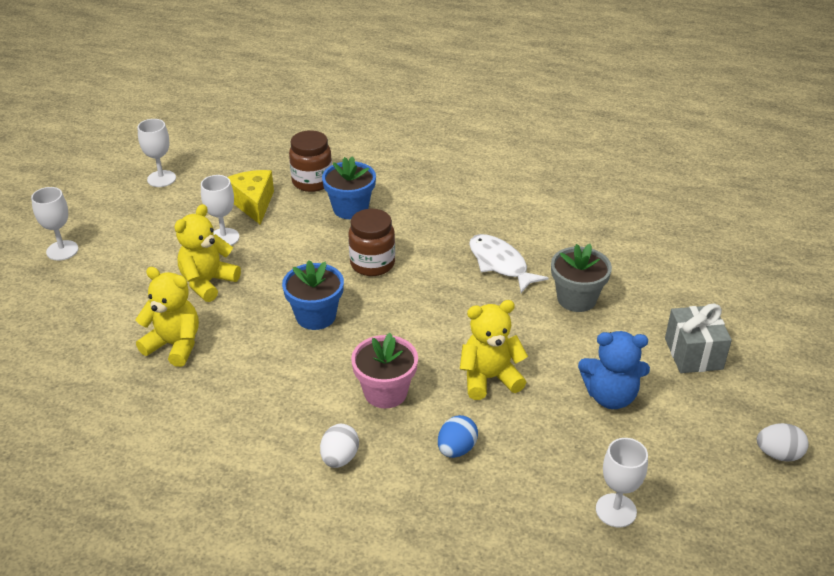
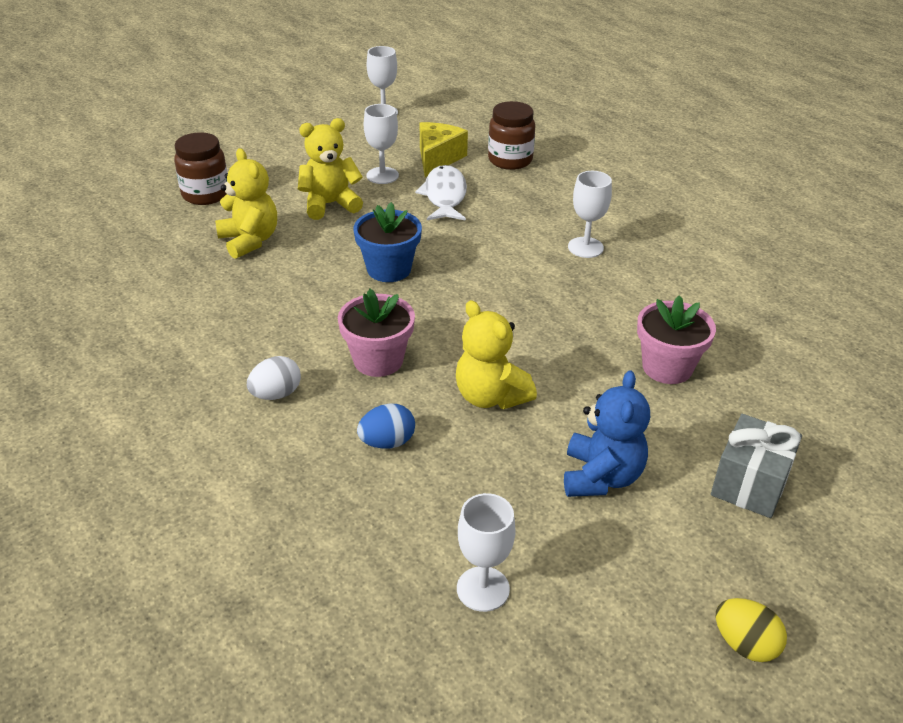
camera: 35 degrees right, 0 degrees up
(62, 250) = (248, 137): white goblet -> white goblet (585, 247)
(350, 209) = (521, 195): blue flower pot -> none
(372, 264) = (489, 248): brown jar -> brown jar (205, 194)
(489, 378) = (490, 396): yellow teddy bear -> yellow teddy bear turned 150 degrees counterclockwise
(500, 264) = (618, 300): white fish -> white fish (445, 196)
(576, 299) = (667, 367): grey flower pot -> pink flower pot
(610, 396) = (601, 477): blue teddy bear -> blue teddy bear turned 120 degrees counterclockwise
(778, 454) = (745, 644): white egg -> yellow egg

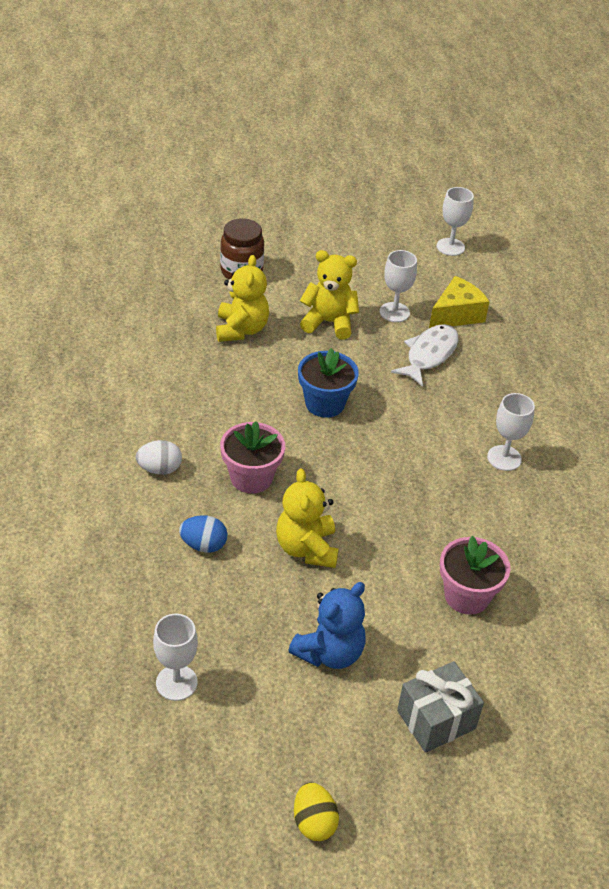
camera: 30 degrees right, 5 degrees up
(510, 160) = (519, 343): brown jar -> none

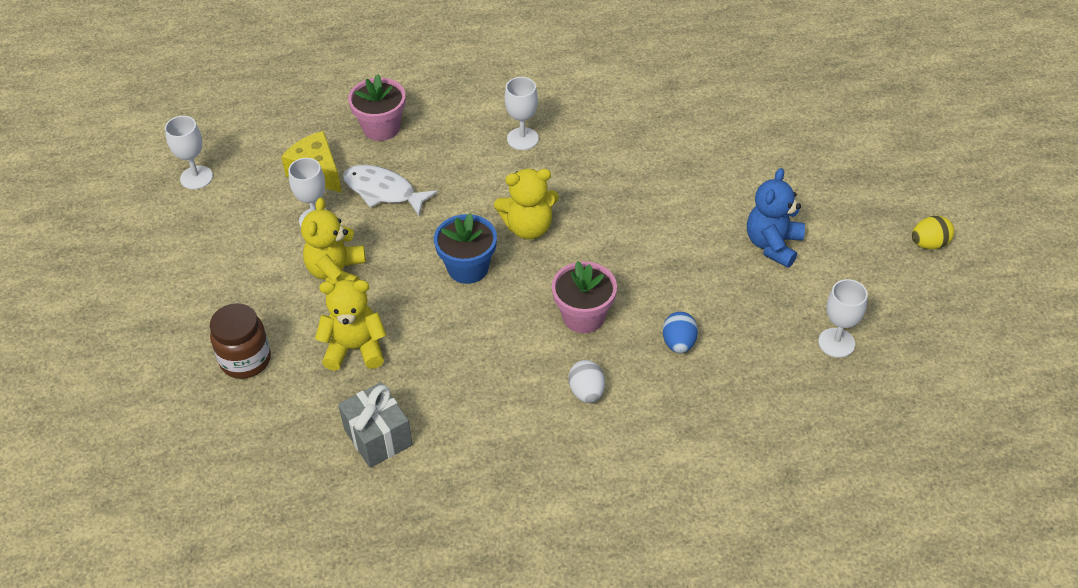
camera: 90 degrees left, 5 degrees up
(307, 548) = (664, 268): yellow teddy bear -> yellow teddy bear (528, 227)
(329, 652) = (773, 245): blue teddy bear -> blue teddy bear turned 105 degrees counterclockwise
(436, 720) = (816, 179): grey gift -> grey gift (378, 437)
(467, 596) = (689, 162): pink flower pot -> pink flower pot (381, 128)

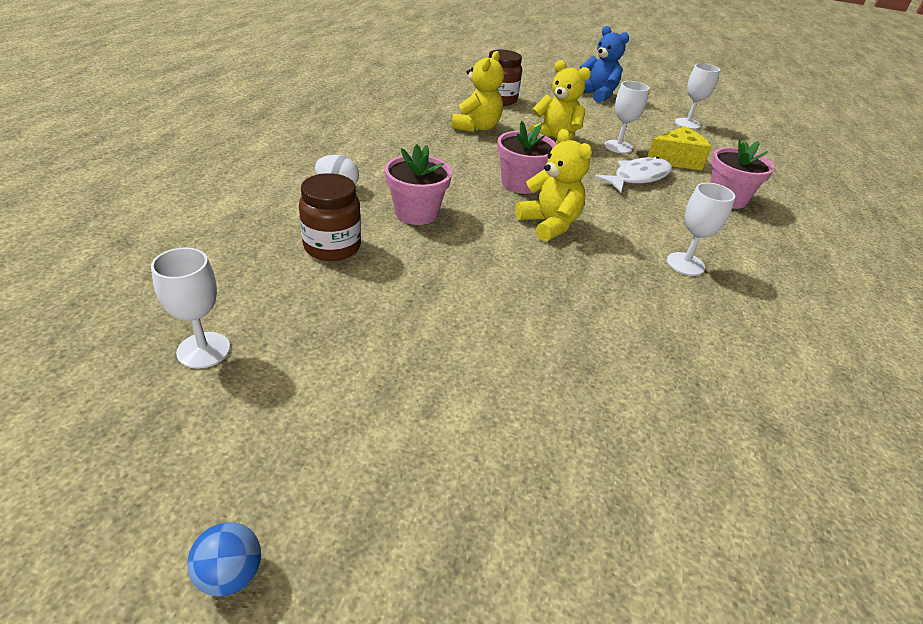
camera: 110 degrees right, 10 degrees down
(378, 437) = (394, 115): grey gift -> none
(468, 268) = (520, 184): blue flower pot -> pink flower pot
(528, 227) = (549, 224): yellow teddy bear -> yellow teddy bear turned 135 degrees clockwise
(679, 343) = (332, 247): blue egg -> brown jar
(773, 245) = (394, 375): blue teddy bear -> blue teddy bear (597, 95)
(929, 244) = (230, 574): yellow egg -> blue ball

